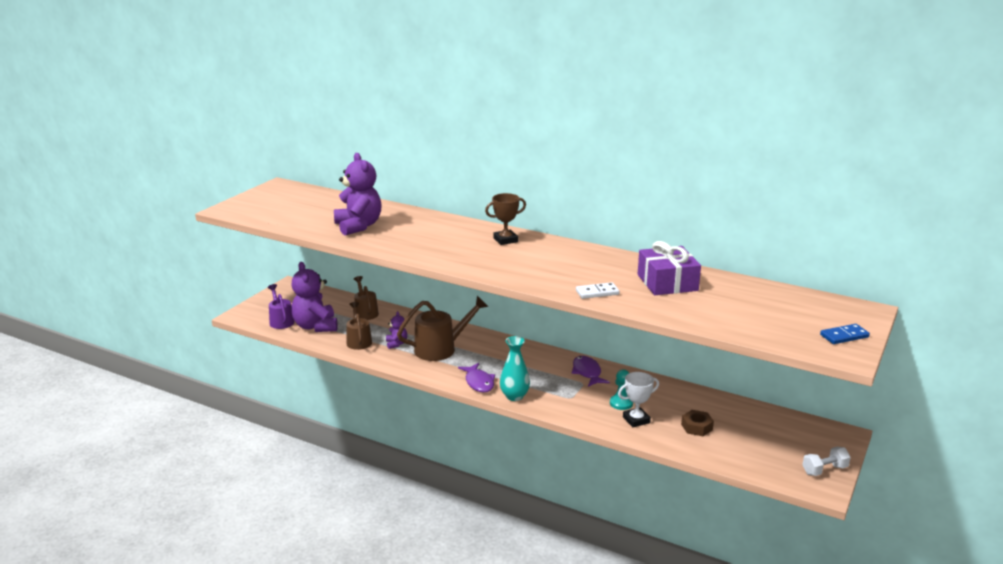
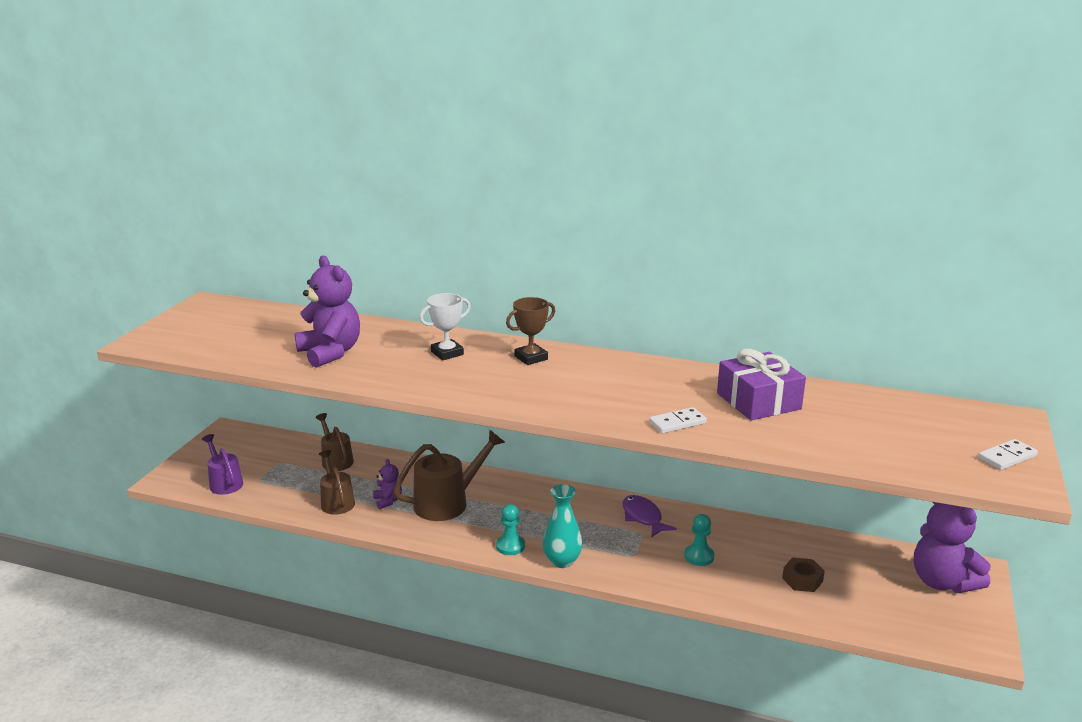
camera: 10 degrees left, 0 degrees up
(315, 326) = (274, 486): purple teddy bear -> purple teddy bear (942, 582)
(479, 382) = (510, 546): purple fish -> turquoise pawn
(636, 420) = (725, 578): white trophy -> white trophy (447, 353)
(824, 470) = (976, 622): white dumbbell -> none
(844, 336) = (1007, 457): blue domino -> white domino

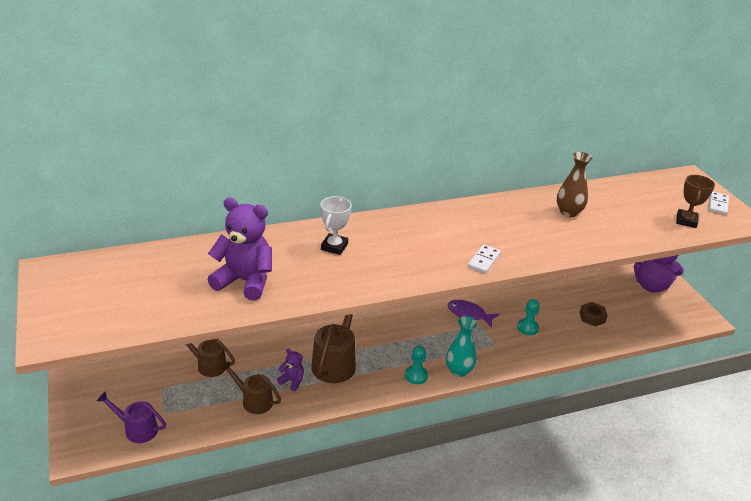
camera: 40 degrees left, 10 degrees up
(531, 358) = (396, 229): brown trophy -> brown trophy (686, 221)
(677, 423) = (550, 248): white domino -> white domino (484, 260)
(758, 401) = (568, 212): purple gift -> brown vase

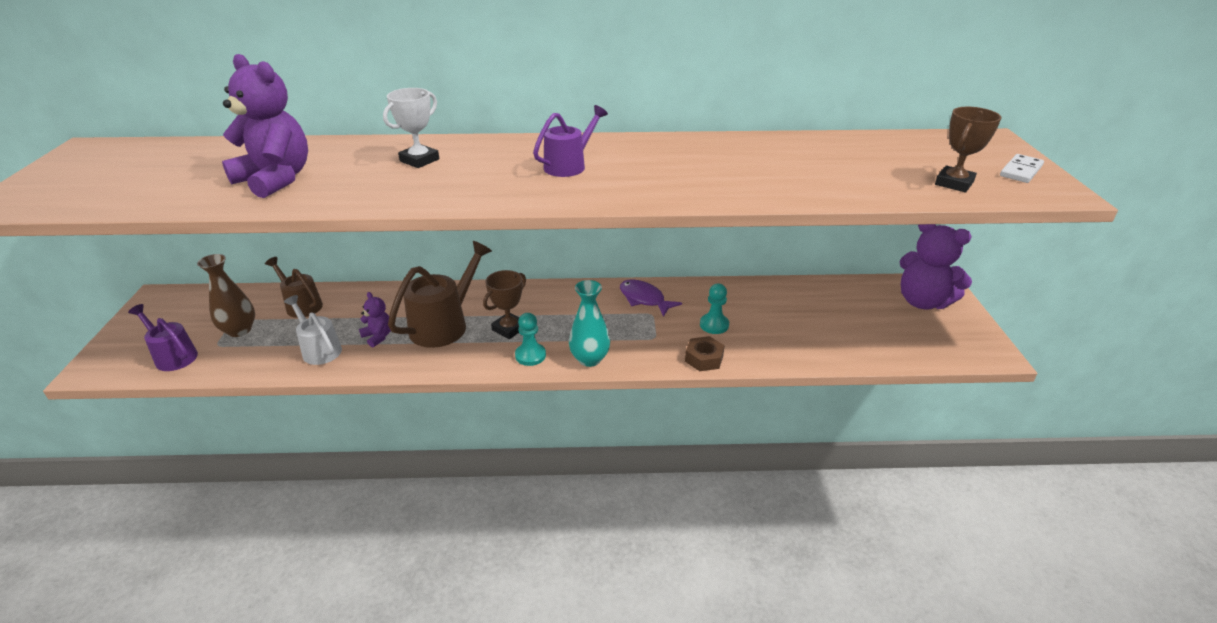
camera: 20 degrees right, 0 degrees up
(253, 400) = (319, 349): brown watering can -> white watering can
(386, 356) = (509, 329): none -> brown trophy
(444, 237) = (569, 165): none -> purple watering can
(484, 260) = (601, 193): white domino -> none
(568, 212) = (771, 158): brown vase -> brown vase (239, 330)
(592, 317) = (813, 326): brown nut -> brown nut (704, 358)

